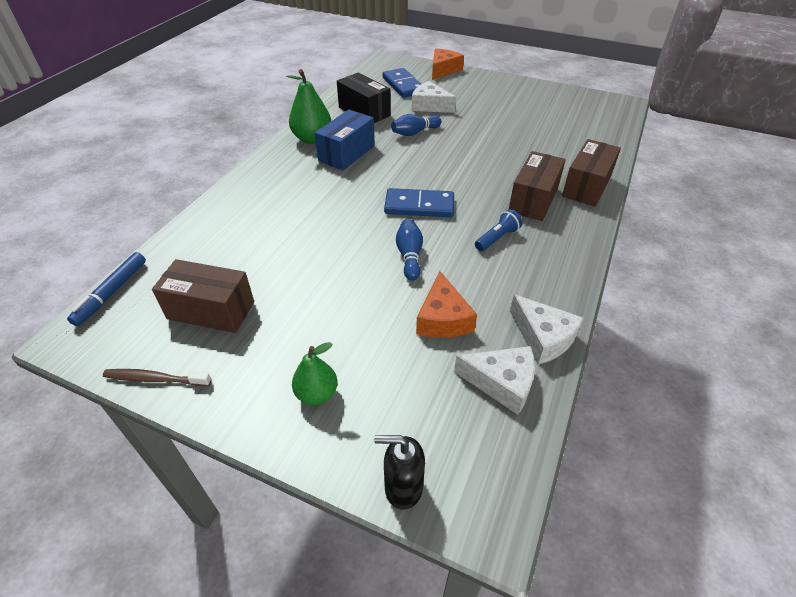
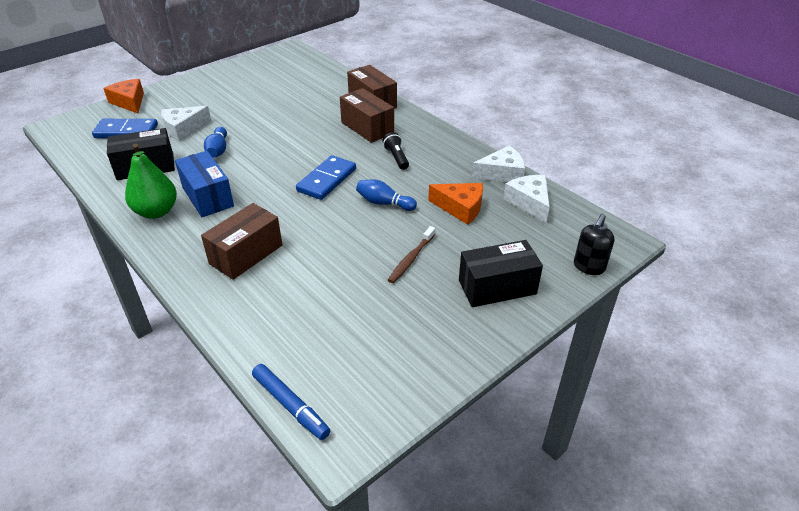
camera: 65 degrees left, 5 degrees down
(155, 379) = (432, 381): brown toothbrush -> brown toothbrush (411, 259)
(211, 310) = (369, 332): brown box -> brown box (246, 254)
(317, 393) = (497, 287): green pear -> black box
(497, 238) = (396, 157): blue flashlight -> black flashlight
(501, 383) = (529, 202): white cheese -> white cheese turned 60 degrees counterclockwise

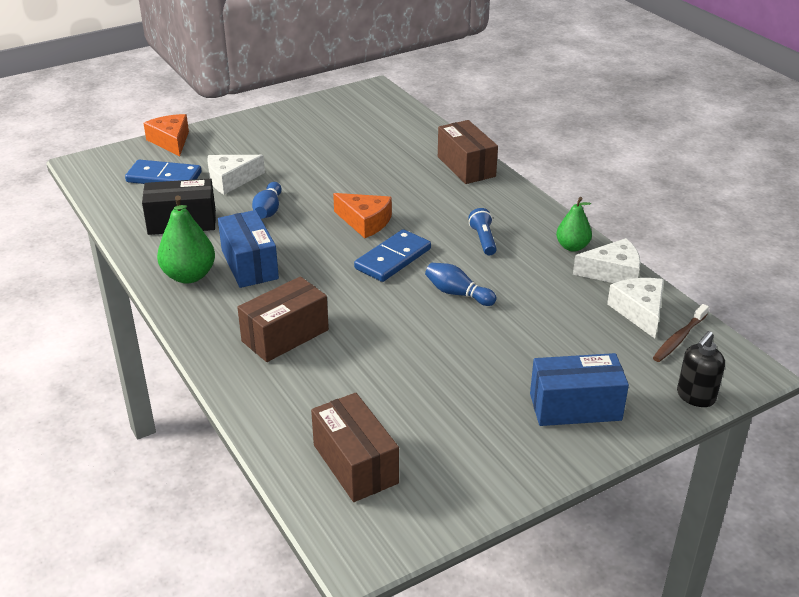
camera: 10 degrees right, 5 degrees down
(290, 405) = (312, 504): blue marker -> none
(367, 127) = (454, 199): brown box -> brown box (355, 464)
(396, 157) = (483, 240): black flashlight -> blue flashlight
(411, 259) = (478, 362): brown toothbrush -> brown toothbrush (679, 338)
(460, 208) = (551, 309): orange cheese -> orange cheese (365, 222)
(466, 156) = (572, 247): none -> green pear
(497, 287) = (575, 407): black box -> blue box

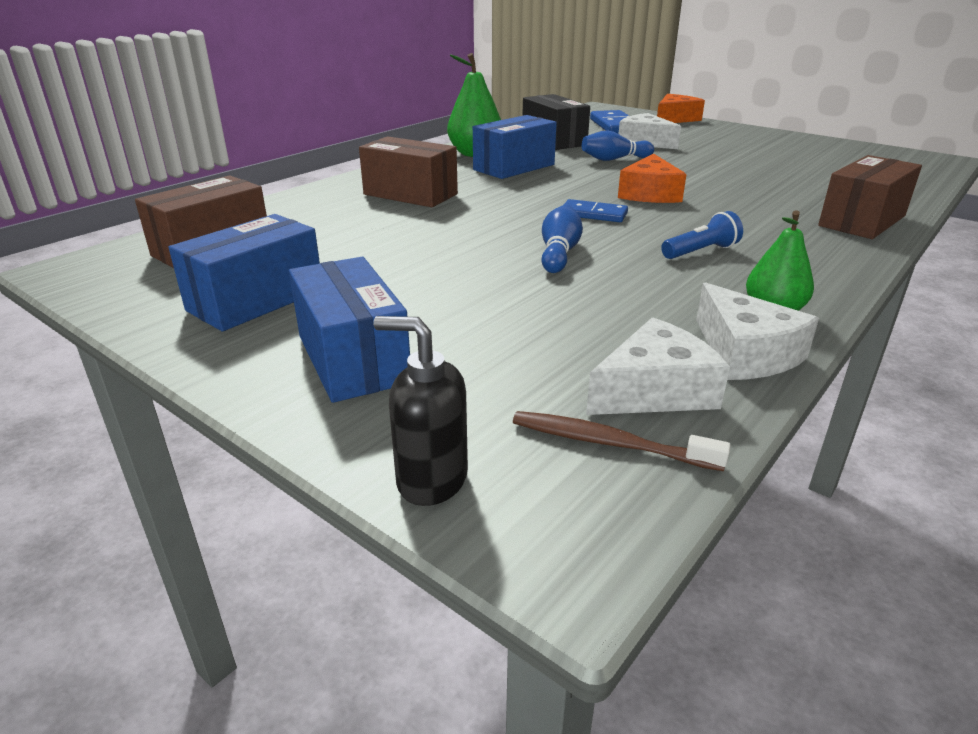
camera: 70 degrees right, 5 degrees down
(393, 259) = (593, 214): blue domino -> blue domino, size x0.63
(474, 443) = (256, 300): none -> blue box

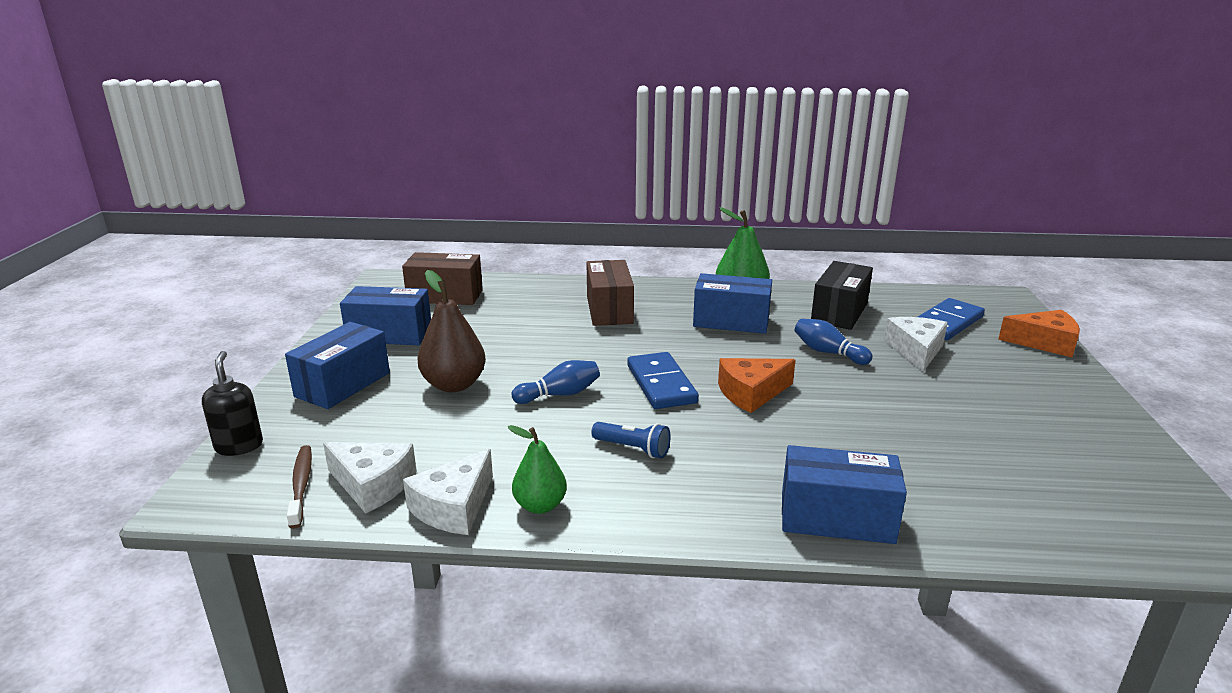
camera: 55 degrees right, 5 degrees down
(462, 294) = (454, 385): none -> brown pear
(593, 214) = (661, 384): blue domino -> blue domino, size x1.58
(862, 221) = (836, 518): brown box -> blue box

